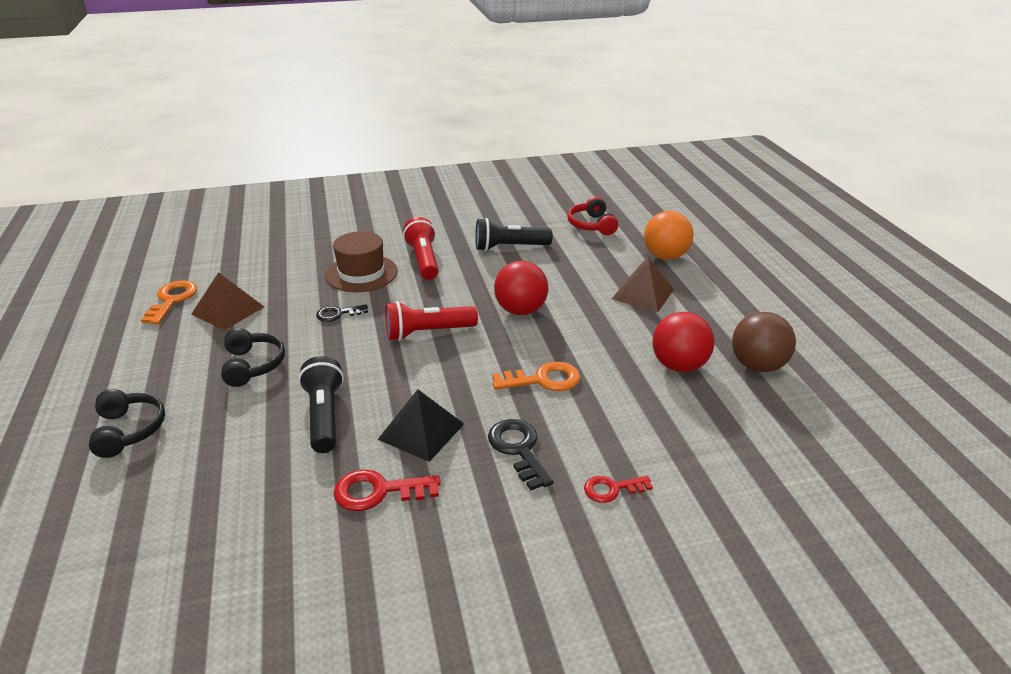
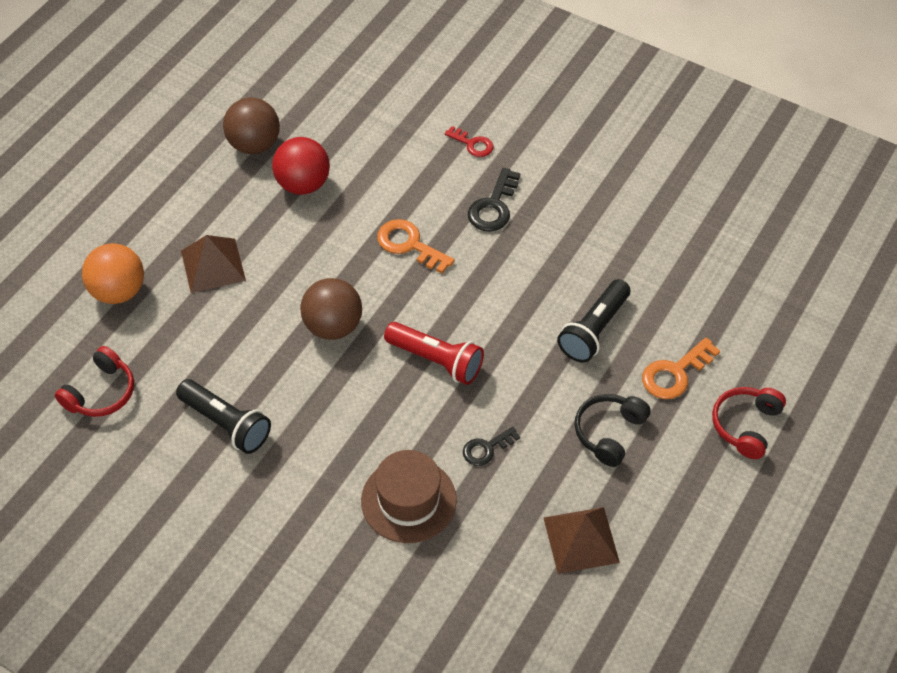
camera: 135 degrees left, 20 degrees up
(128, 430) = (746, 425): black headphones -> red headphones
(172, 300) = (625, 607): orange key -> orange key (675, 373)
(338, 314) = (486, 448): black key -> black key turned 120 degrees clockwise
(378, 491) = (608, 242): red key -> none
(421, 431) = (540, 266): black pyramid -> none
(423, 260) = (329, 472): red flashlight -> none
(520, 310) = (333, 326): red ball -> brown ball

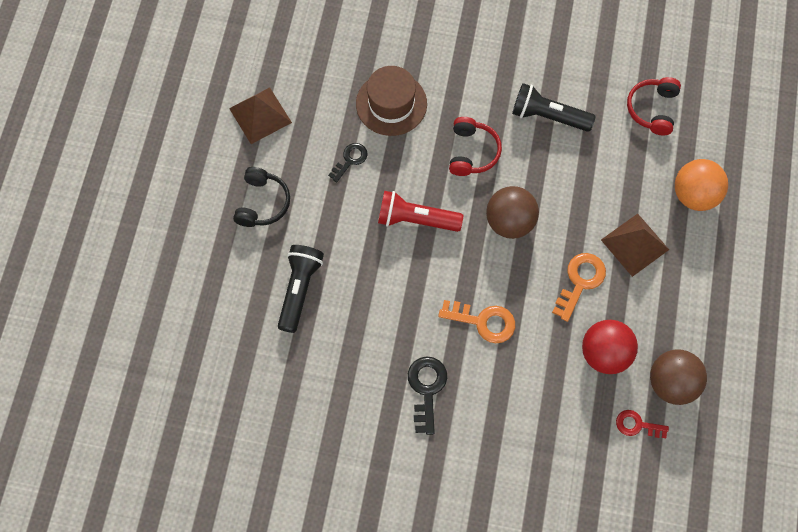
camera: 160 degrees right, 15 degrees up
(472, 144) = (473, 457): red key -> red key (637, 425)
(675, 373) = (223, 272): orange key -> orange key (580, 282)
(746, 425) = (158, 244): red headphones -> red headphones (472, 152)

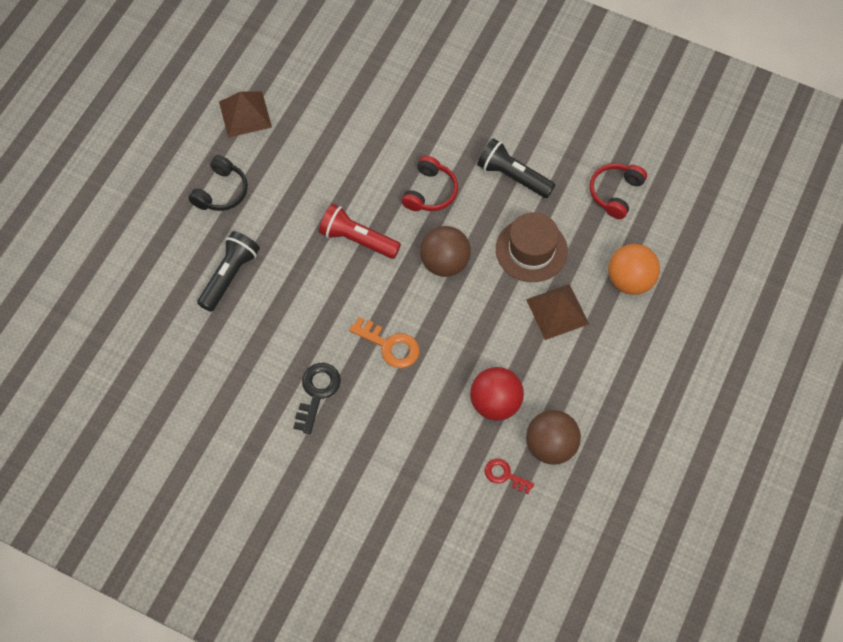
camera: 15 degrees right, 5 degrees down
(350, 160) = (314, 172): black key -> none
(391, 104) = (369, 131): brown hat -> brown hat (531, 250)
(580, 282) = (493, 332): orange key -> none

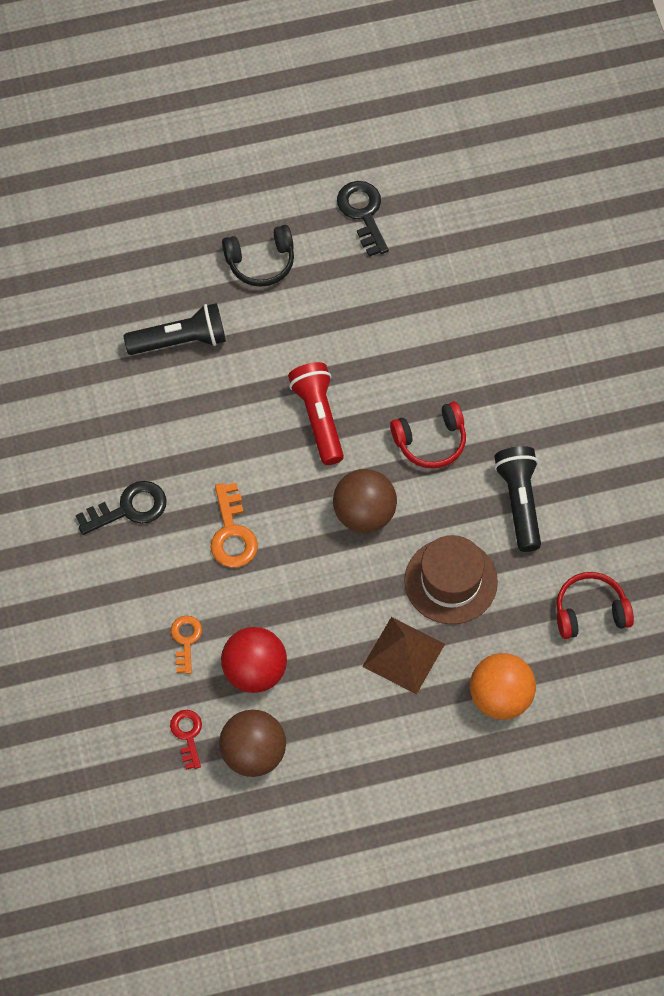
camera: 50 degrees right, 0 degrees up
(245, 114) = (363, 213): brown pyramid -> black key
(439, 427) = (186, 640): none -> orange key

